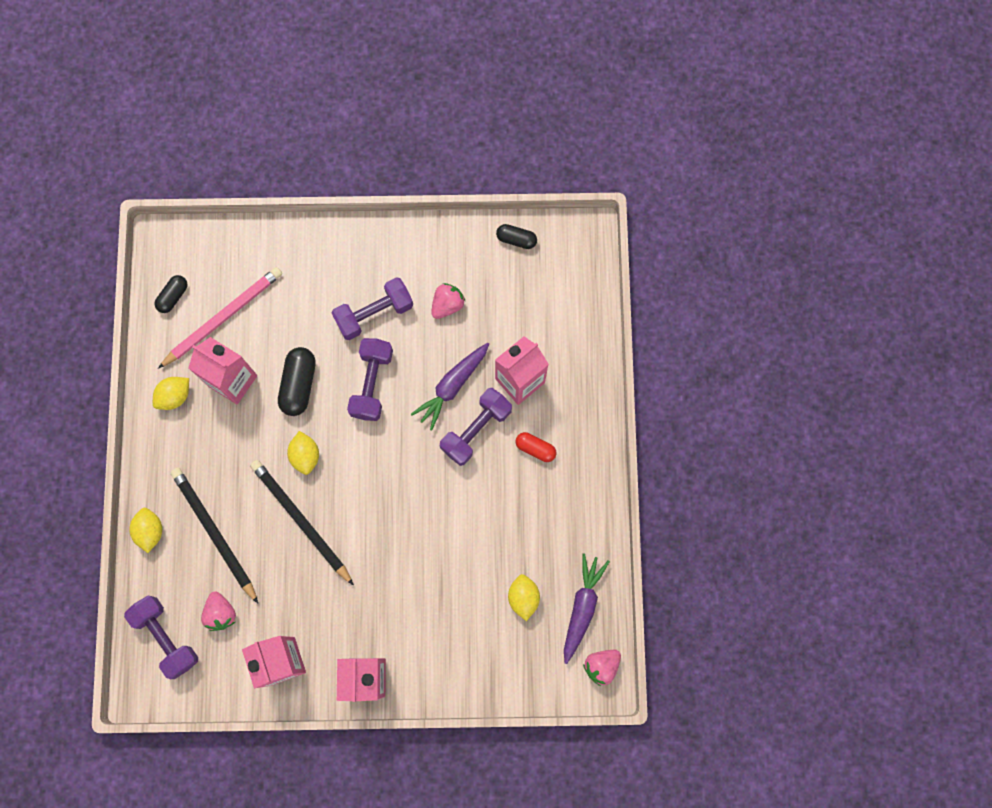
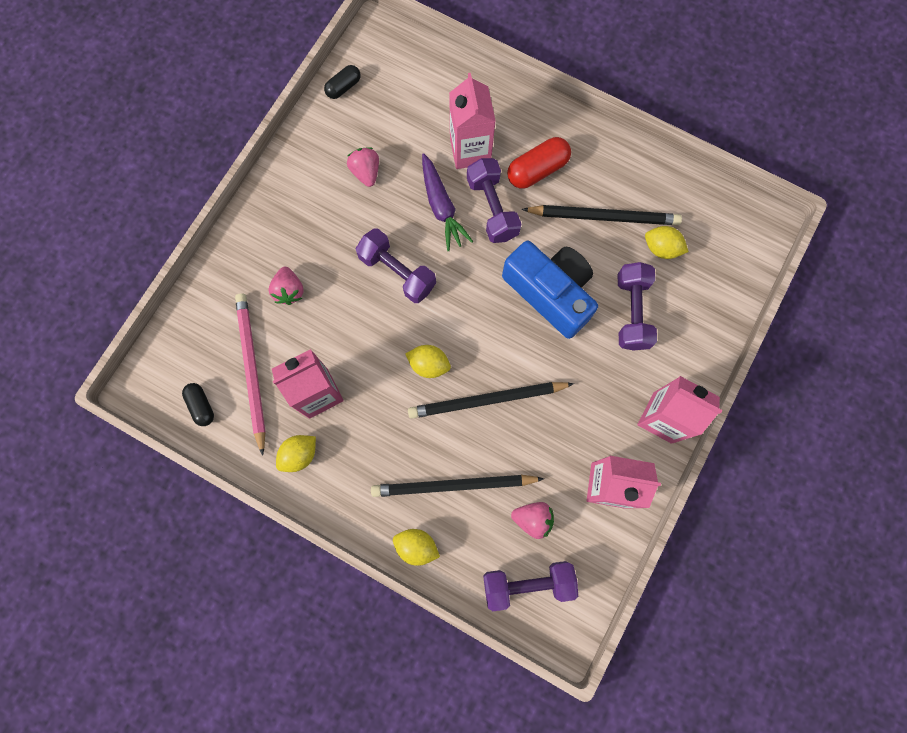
camera: 60 degrees left, 0 degrees up
(175, 396) = (299, 454): yellow lemon -> yellow lemon turned 60 degrees clockwise
(299, 385) = (359, 336): black capsule -> none
(374, 313) = (334, 236): purple dumbbell -> purple dumbbell (632, 312)
(426, 522) = (550, 293): none -> blue camera
(524, 530) = (603, 216): none -> black pencil
(535, 448) = (537, 170): red capsule -> red capsule, size x1.62
(582, 607) = (695, 206): purple carrot -> none
(601, 666) = (752, 218): pink strawberry -> pink strawberry (289, 291)

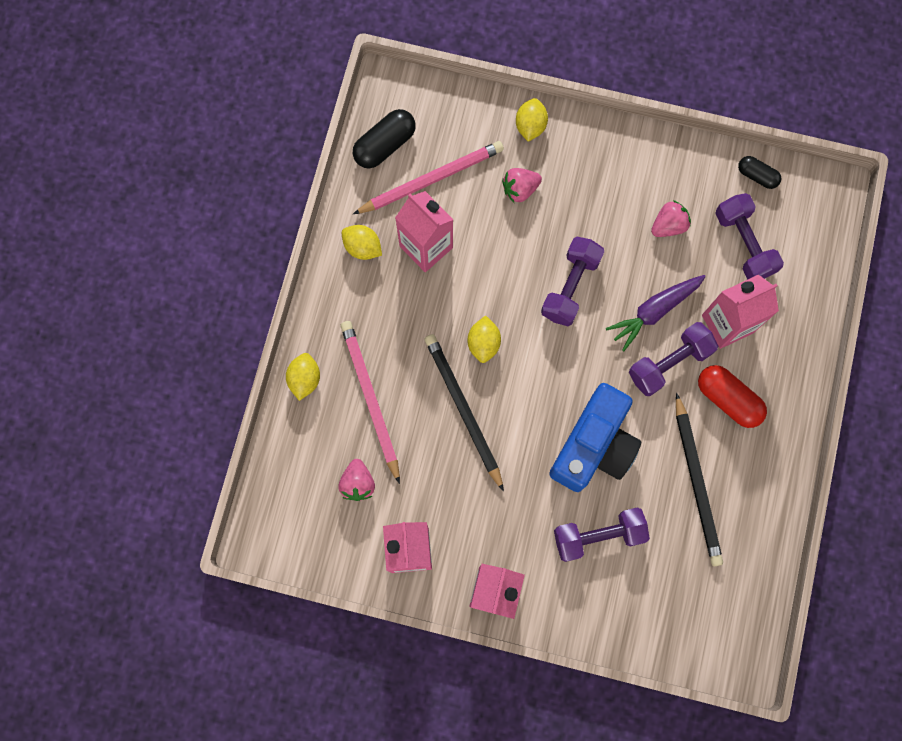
camera: 75 degrees right, 0 degrees up
(201, 406) = (385, 145): black capsule -> black capsule, size x1.62
(453, 486) = (370, 399): black pencil -> pink pencil
(527, 583) = (295, 493): purple dumbbell -> purple dumbbell (744, 244)
(661, 248) = (679, 552): yellow lemon -> yellow lemon (530, 126)

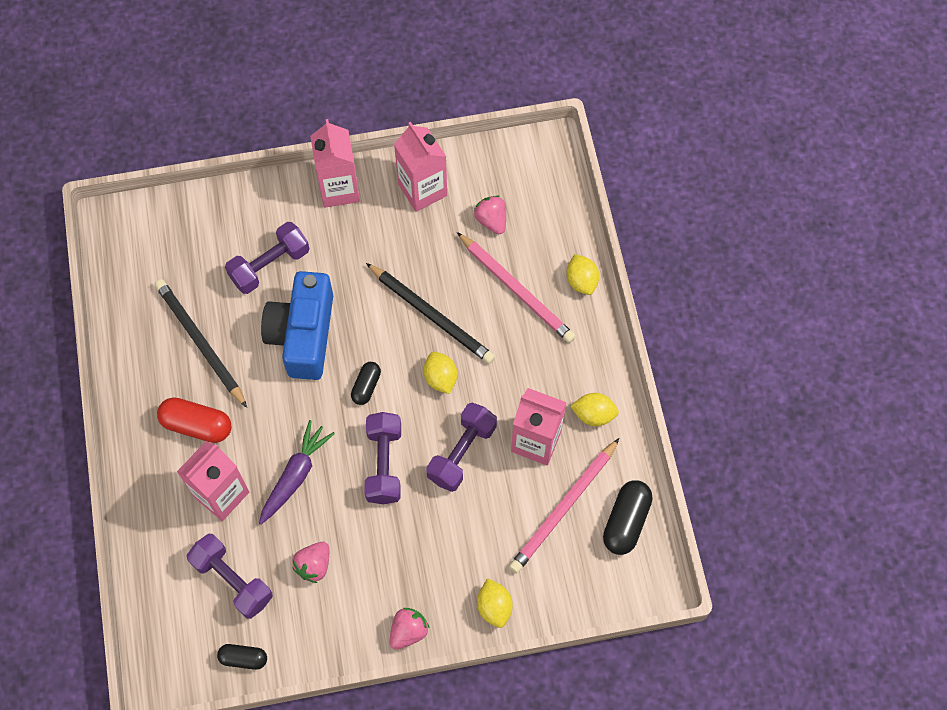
camera: 155 degrees right, 10 degrees down
(520, 189) = (474, 536): pink strawberry -> pink strawberry (408, 631)
(555, 366) = (366, 386): none -> black capsule
(669, 363) = (263, 434): purple dumbbell -> purple dumbbell (462, 453)

